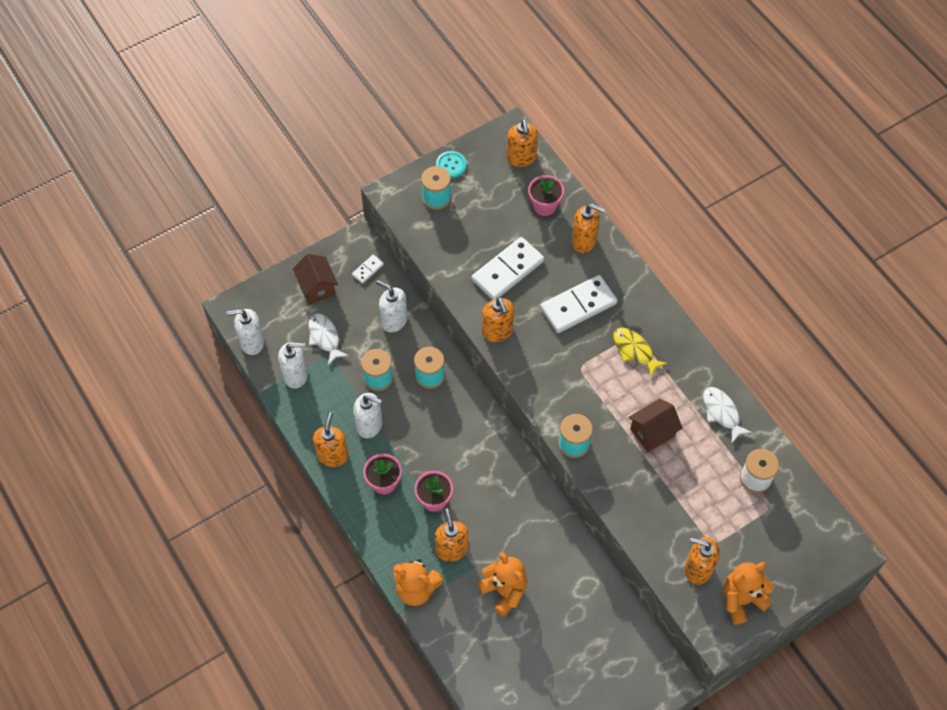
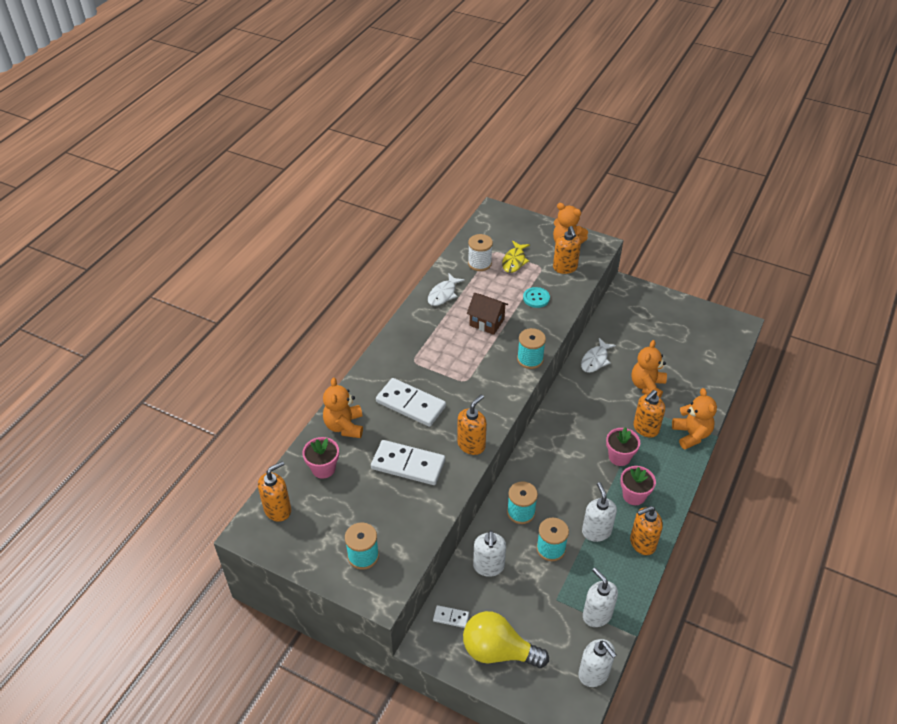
camera: 120 degrees left, 15 degrees down
(317, 287) = (498, 651): brown house -> yellow light bulb
(325, 337) = (544, 613): white fish -> white fish (595, 360)
(451, 165) = (318, 563): turquoise button -> turquoise button (536, 298)
(584, 241) = (344, 426): orange soap dispenser -> orange teddy bear
(634, 350) = (427, 356): yellow fish -> yellow fish (514, 261)

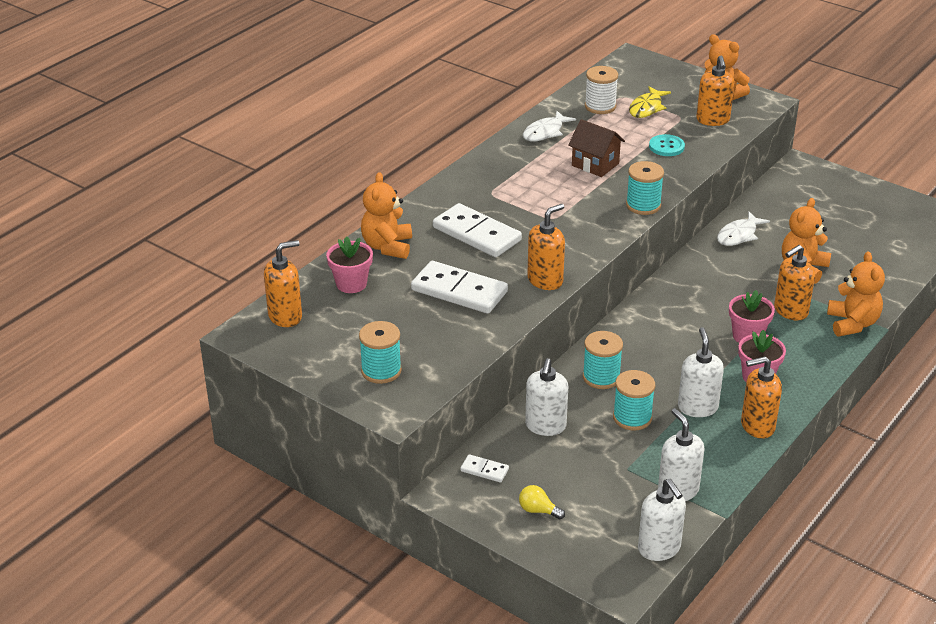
camera: 10 degrees right, 10 degrees down
(498, 651) = (538, 510): yellow light bulb -> yellow light bulb, size x0.42

